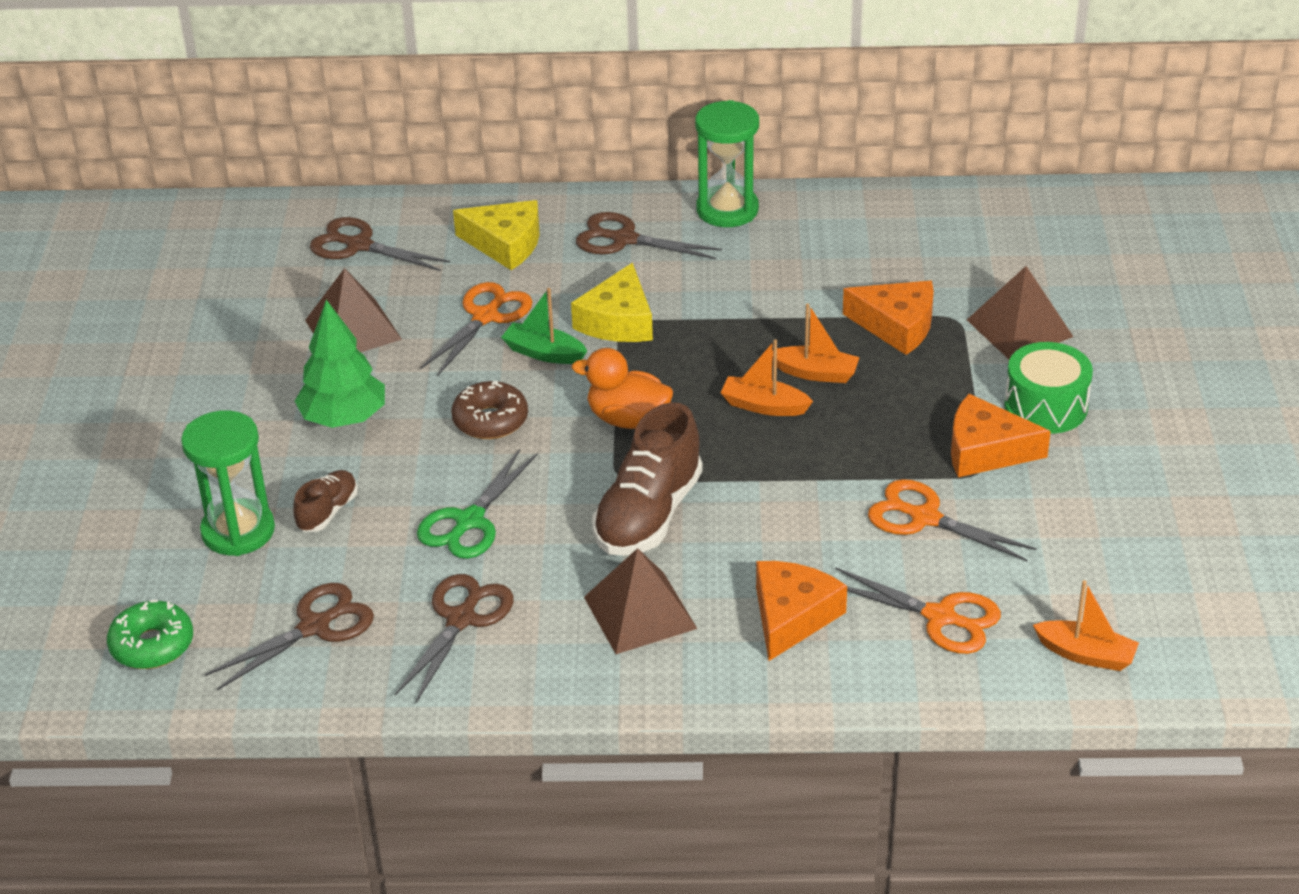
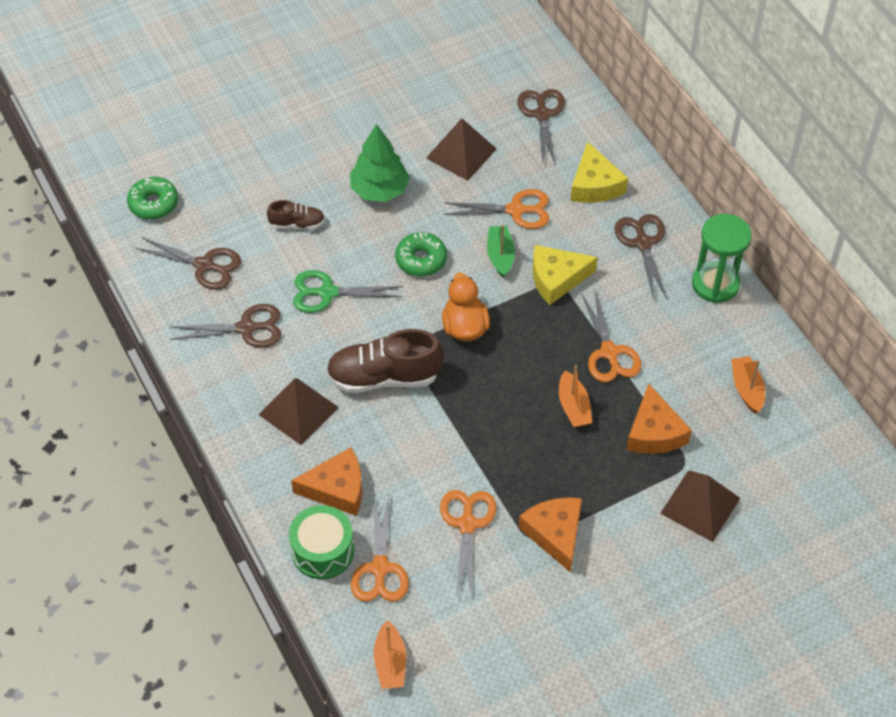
camera: 60 degrees right, 15 degrees up
(238, 531) = (259, 193): green hourglass -> none
(490, 420) = (421, 260): brown donut -> green donut
(759, 319) = (609, 352): none -> orange scissors
(764, 406) = (522, 392): orange boat -> orange boat (746, 389)
(1045, 406) = (623, 552): green drum -> green drum (323, 551)

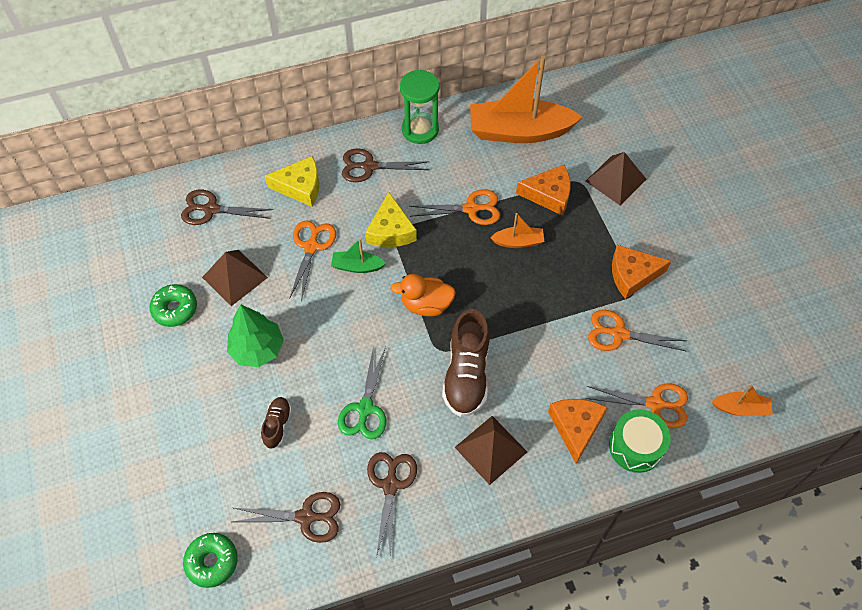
camera: 80 degrees left, 5 degrees up
(204, 265) = (306, 517): brown scissors -> brown scissors turned 60 degrees clockwise
(421, 260) = (346, 327): green donut -> green donut (175, 309)
(746, 389) = (519, 131): orange boat -> orange boat, size x2.22

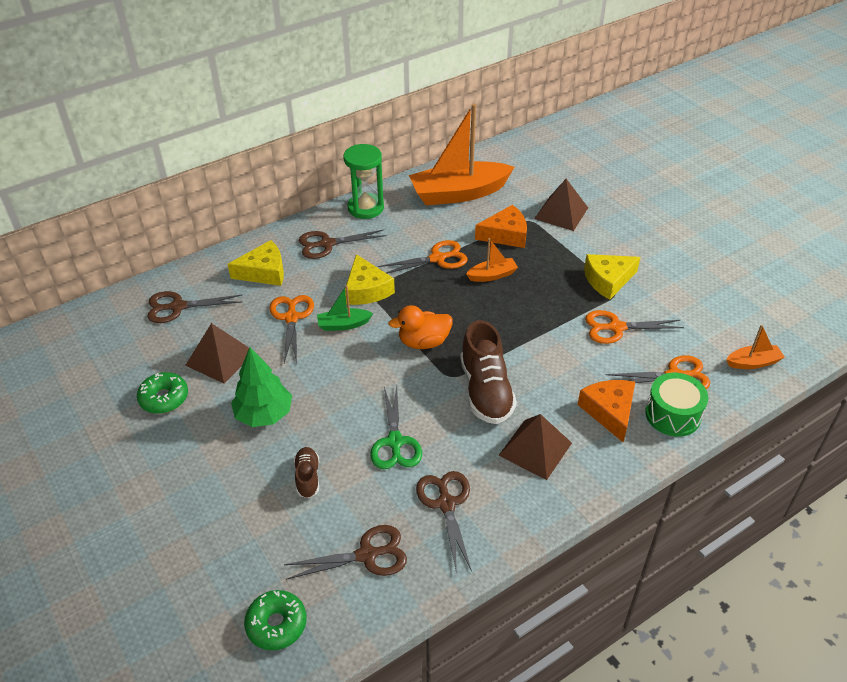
camera: 15 degrees left, 15 degrees down
(632, 275) = (608, 280): orange cheese -> yellow cheese

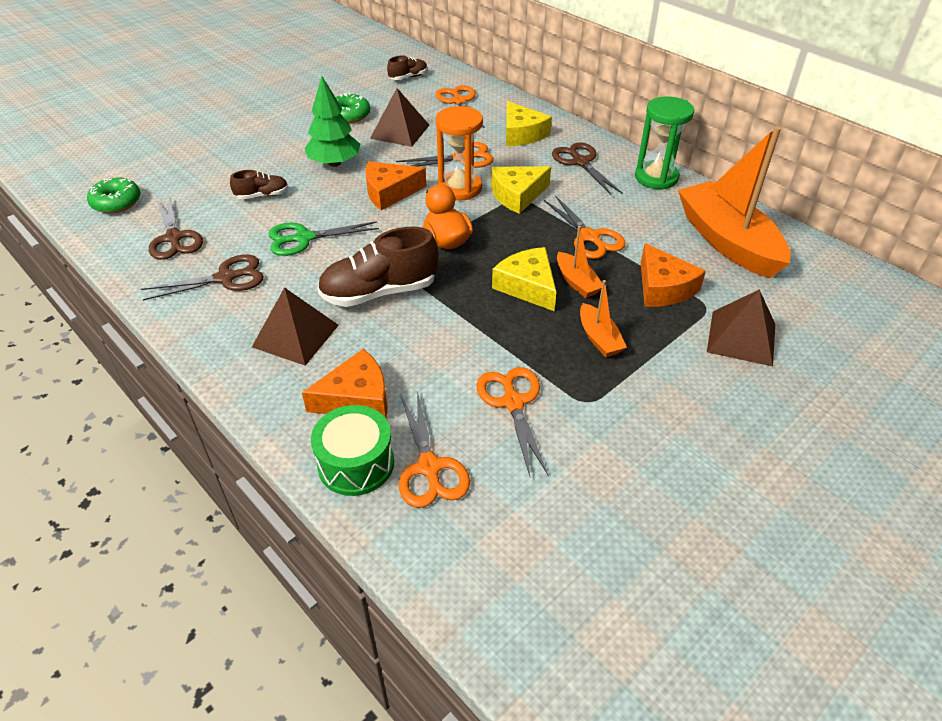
camera: 80 degrees right, 0 degrees up
(98, 342) = (408, 77): none -> brown shoe
(178, 307) = (459, 101): brown scissors -> orange scissors
(334, 374) = (389, 192): none -> orange cheese
(343, 325) = (460, 188): green boat -> orange hourglass
(608, 280) = (610, 392): yellow cheese -> yellow cheese (528, 286)
(753, 362) = (476, 572): orange boat -> orange boat (599, 338)

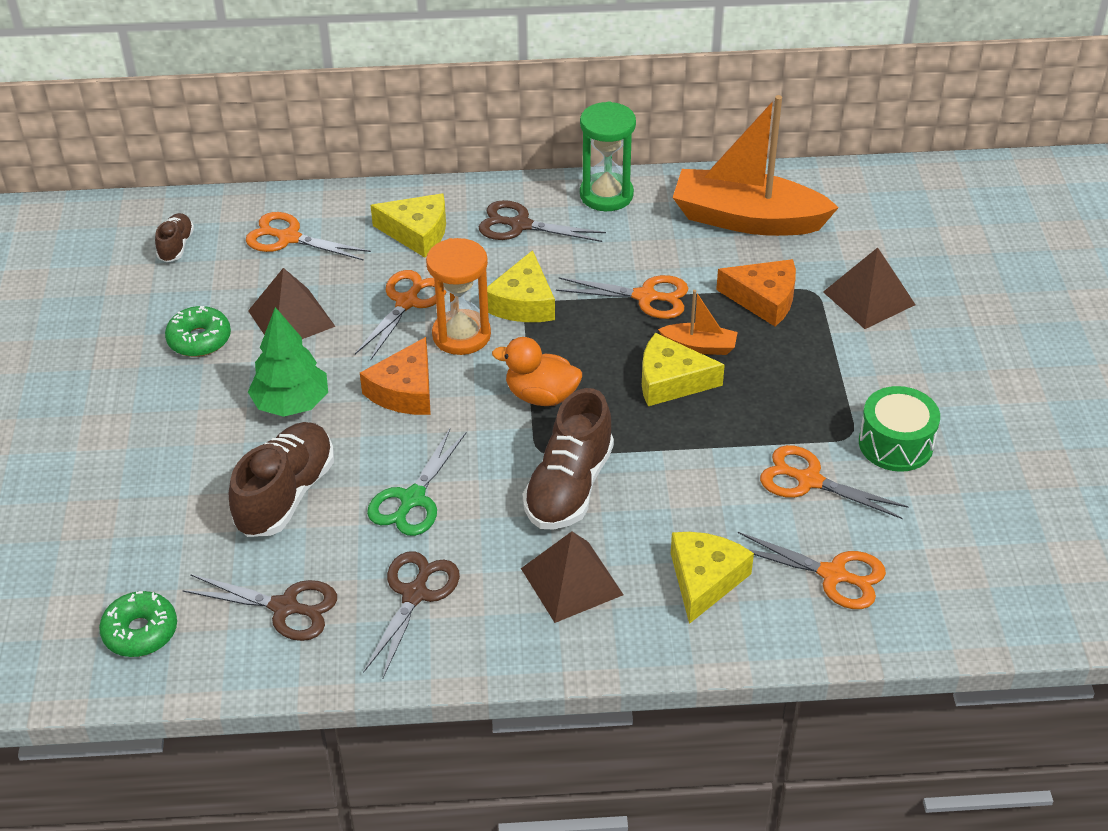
camera: 50 degrees left, 0 degrees up
(262, 195) = (286, 495): brown shoe -> brown shoe, size x1.92
(356, 398) = (704, 580): orange cheese -> yellow cheese
(356, 463) = (785, 620): green drum -> green drum (895, 444)
(599, 338) = (785, 380): orange boat -> none

